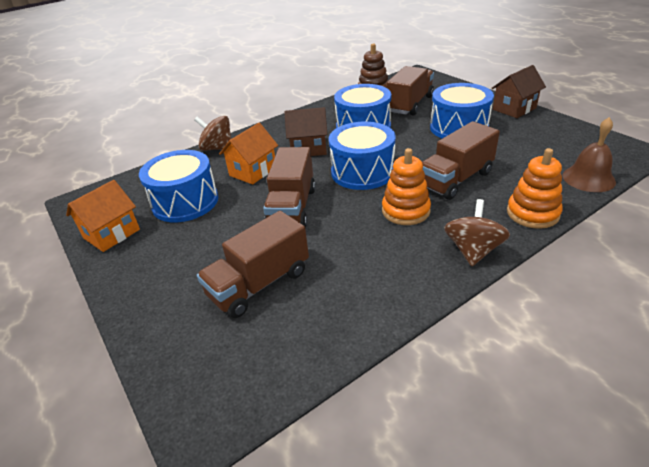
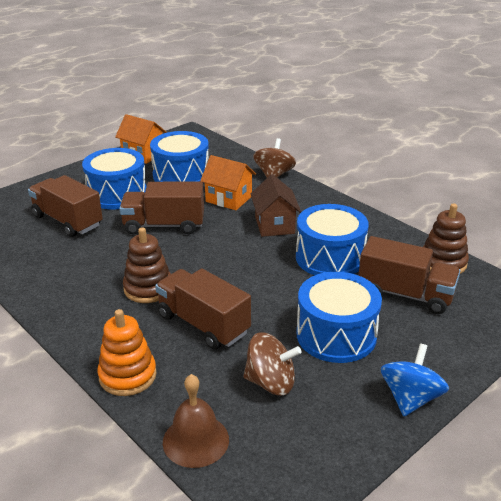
camera: 80 degrees right, 5 degrees down
(362, 172) = (224, 261): blue drum -> blue drum (117, 194)
(405, 211) = (148, 288): orange stacking toy -> brown stacking toy
(473, 250) = (76, 327): brown spinning top -> brown spinning top (271, 382)
(514, 109) = (410, 398): brown house -> blue spinning top

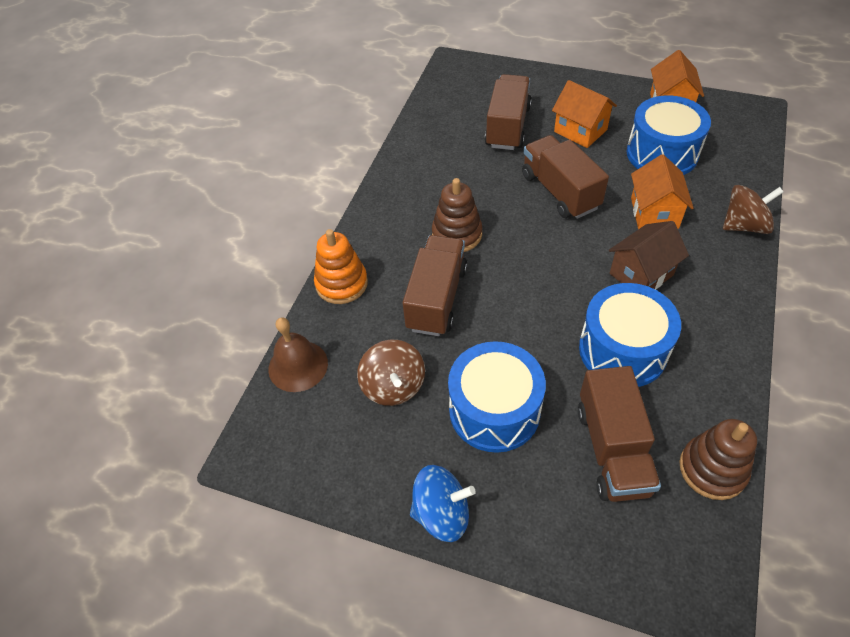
camera: 65 degrees right, 20 degrees up
(117, 194) = (580, 131): blue drum -> orange house

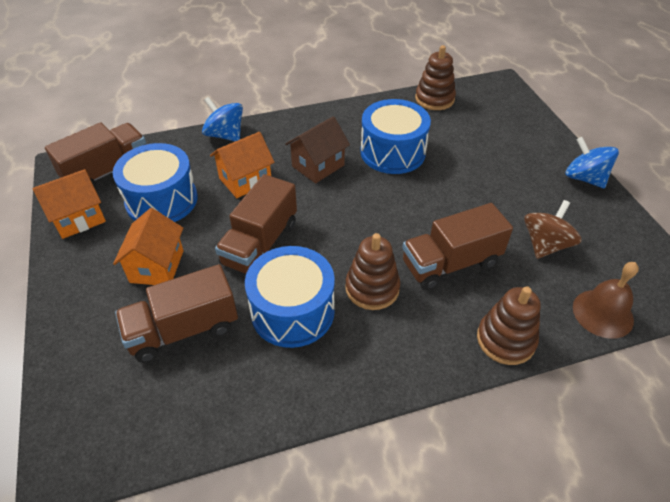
camera: 130 degrees left, 5 degrees down
(341, 283) = (505, 340): orange stacking toy -> brown stacking toy
(494, 410) = (500, 187): blue drum -> blue drum (292, 311)
(612, 449) = (465, 133): brown truck -> brown truck (107, 171)
(641, 274) = (318, 166): brown house -> brown house turned 60 degrees counterclockwise
(744, 225) = (225, 135): brown spinning top -> blue spinning top

